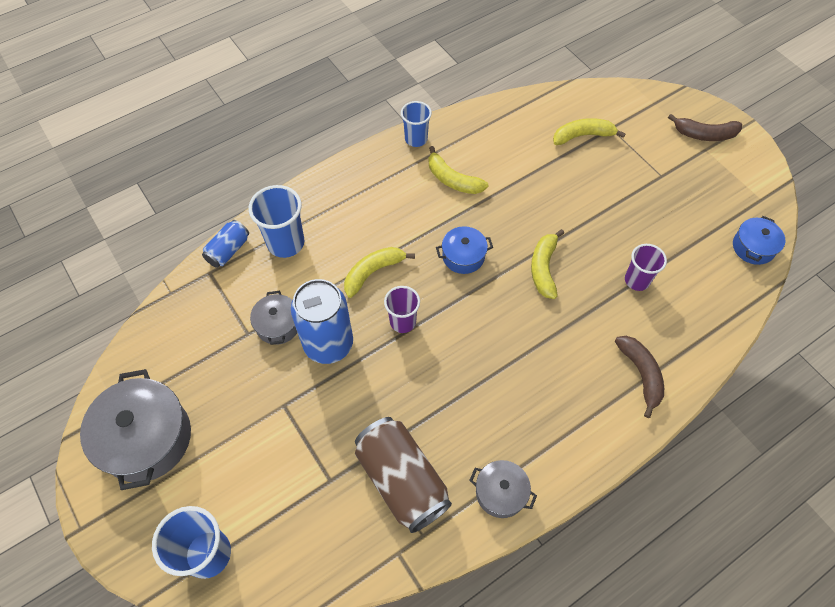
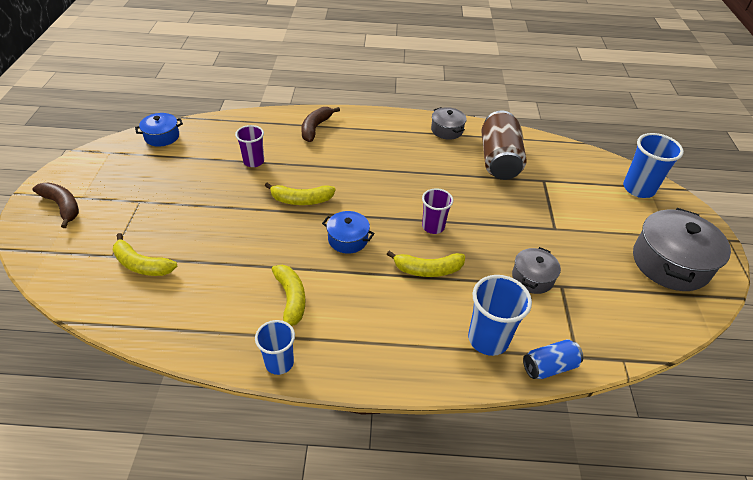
camera: 145 degrees left, 15 degrees down
(328, 344) = (499, 244): blue can -> none
(543, 268) = (301, 200): yellow banana -> yellow banana turned 45 degrees clockwise

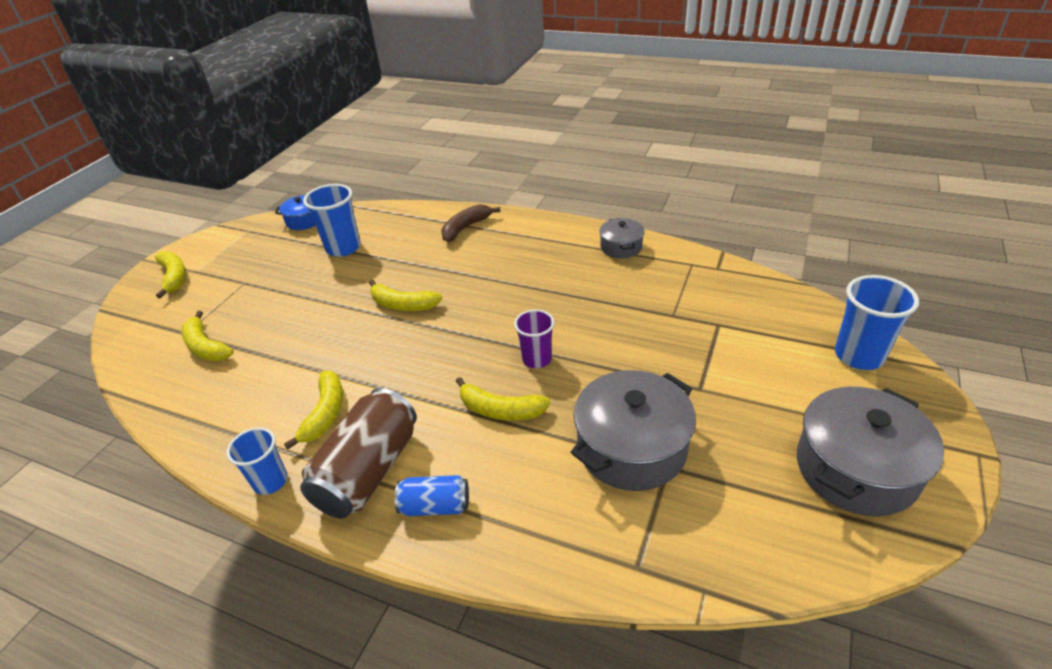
camera: 25 degrees right, 5 degrees down
(62, 206) = (174, 277): brown banana -> yellow banana
(254, 161) = (378, 256): purple cup -> none
(348, 239) = (427, 357): blue pot -> none
(488, 339) = (526, 513): blue cup -> blue cup (343, 248)
(499, 160) = (669, 290): brown can -> brown can (368, 471)
(532, 278) = (631, 447): grey pot -> grey pot, size x1.86
(549, 366) = (589, 571): blue can -> blue can (435, 506)

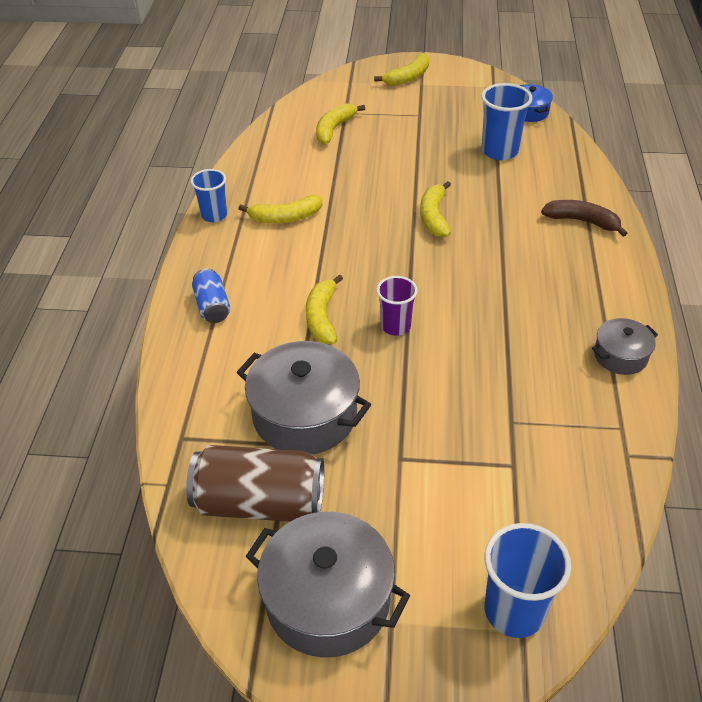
camera: 70 degrees right, 5 degrees up
(368, 471) = (236, 260): brown can -> brown can (260, 502)

